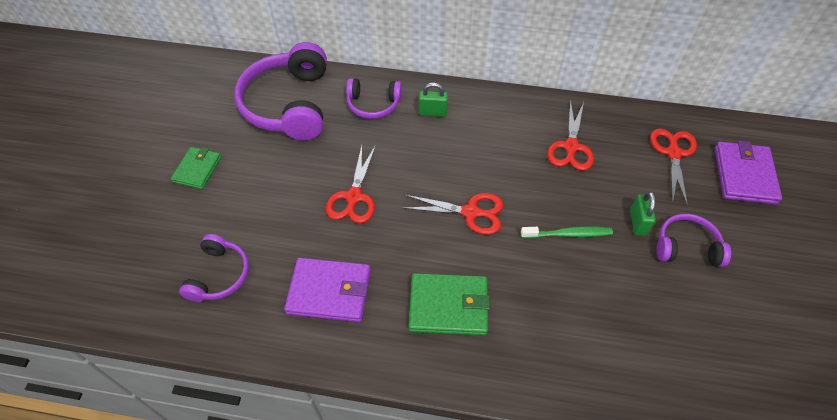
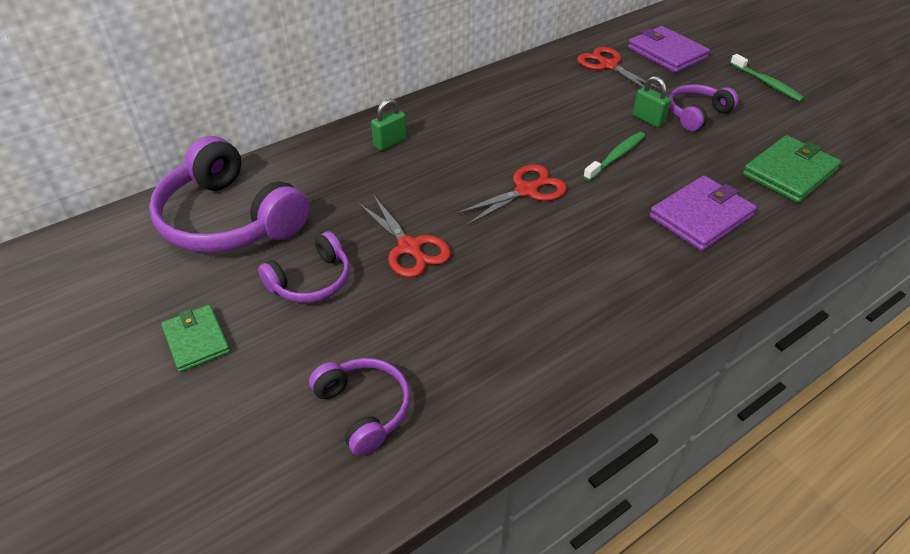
camera: 45 degrees left, 10 degrees down
(329, 291) = (495, 333): purple wallet -> purple wallet (701, 216)
(373, 104) = (323, 168): purple headphones -> purple headphones (311, 280)
(448, 306) = (605, 265): green wallet -> green wallet (789, 172)
(571, 147) = (536, 101): red scissors -> none
(800, 266) = (767, 83): none -> green toothbrush

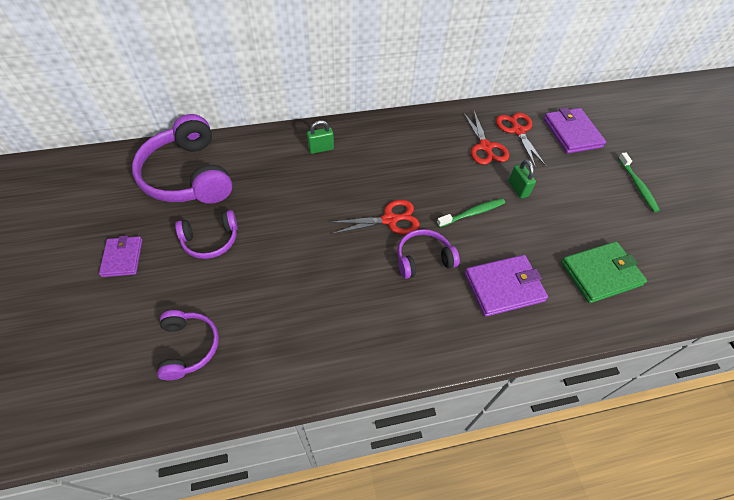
camera: 20 degrees right, 10 degrees up
(196, 340) = (122, 258): green wallet -> purple wallet
(409, 247) = (285, 237): red scissors -> red scissors (485, 147)
(696, 114) = (559, 196): purple headphones -> purple headphones (423, 259)

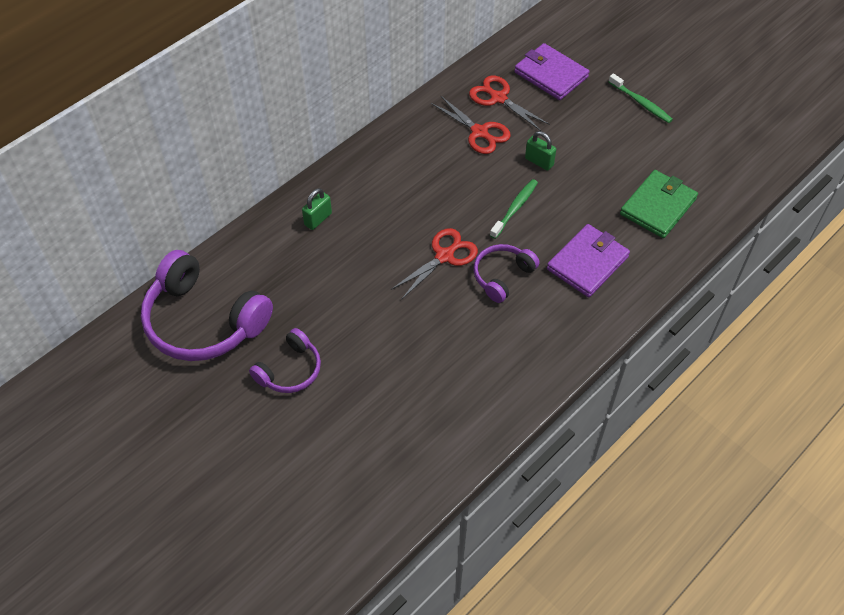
camera: 30 degrees left, 0 degrees up
(122, 258) = (217, 435): purple wallet -> none
(188, 347) = (358, 469): purple headphones -> none

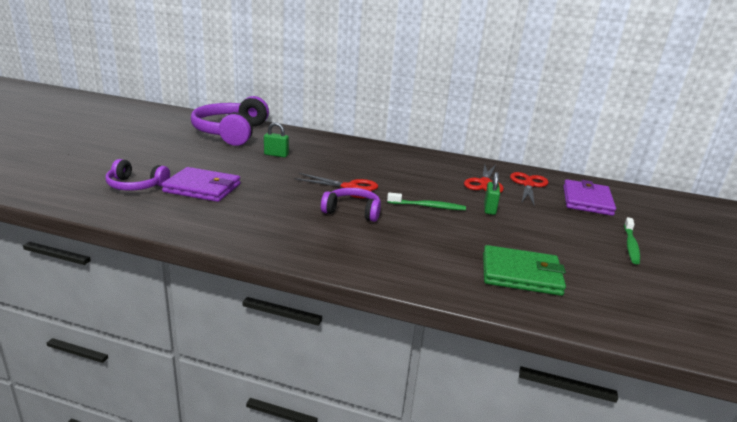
camera: 60 degrees right, 30 degrees down
(290, 370) = (207, 157): purple headphones -> purple headphones (136, 185)
(318, 219) = (339, 148): green padlock -> green padlock (276, 155)
(587, 263) = (407, 247): purple wallet -> purple wallet (202, 188)

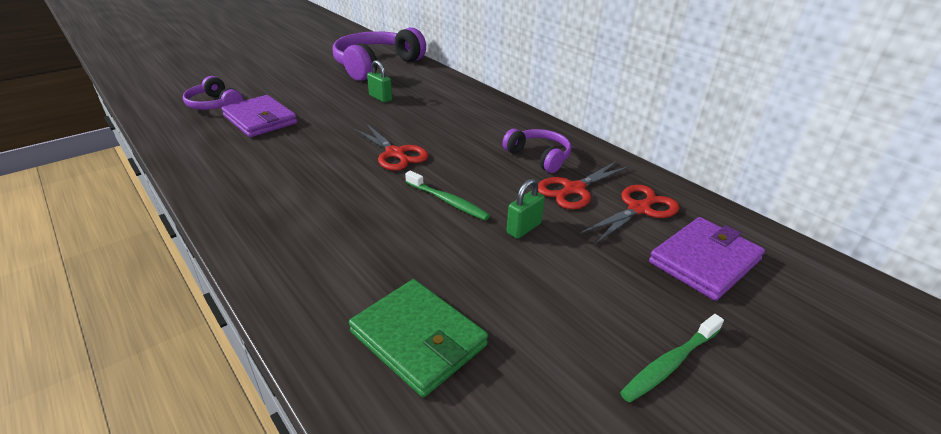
camera: 35 degrees right, 10 degrees up
(352, 211) = (353, 183): purple headphones -> purple headphones (539, 157)

